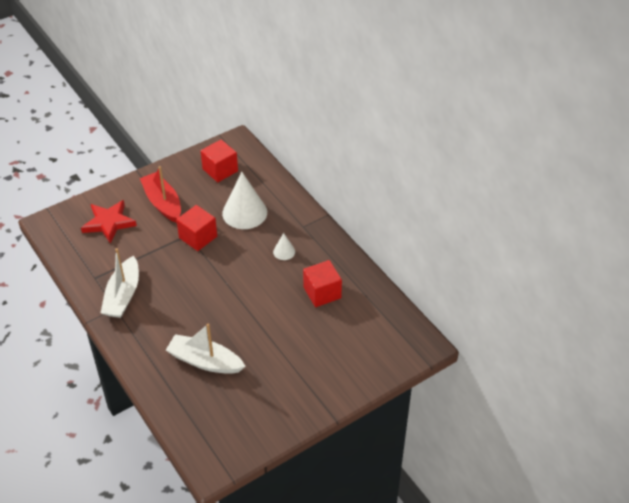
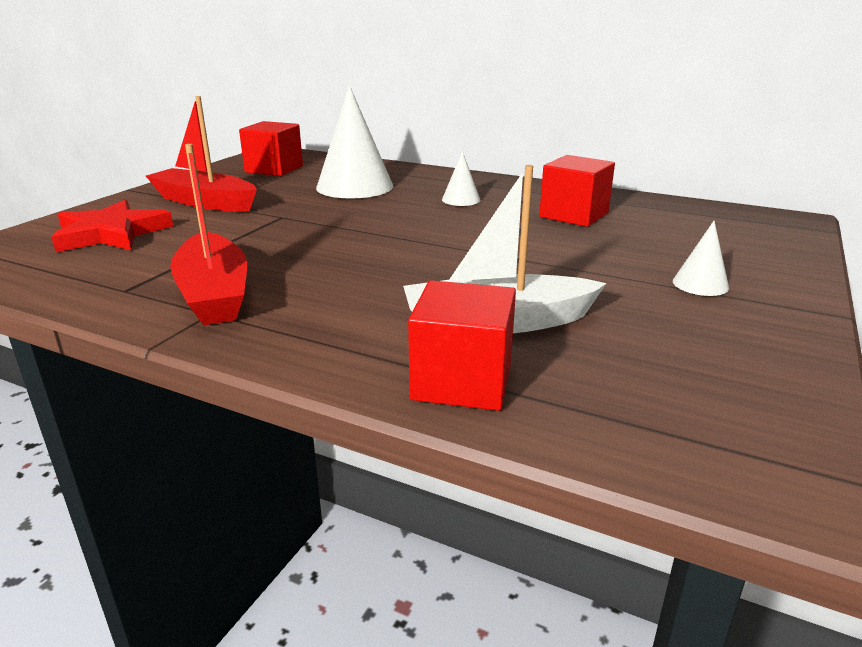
camera: 30 degrees left, 20 degrees down
(123, 295) = (214, 294): white boat -> red boat
(198, 237) = (303, 214): red cube -> red cube (462, 381)
(307, 374) = (700, 284): none -> white cone

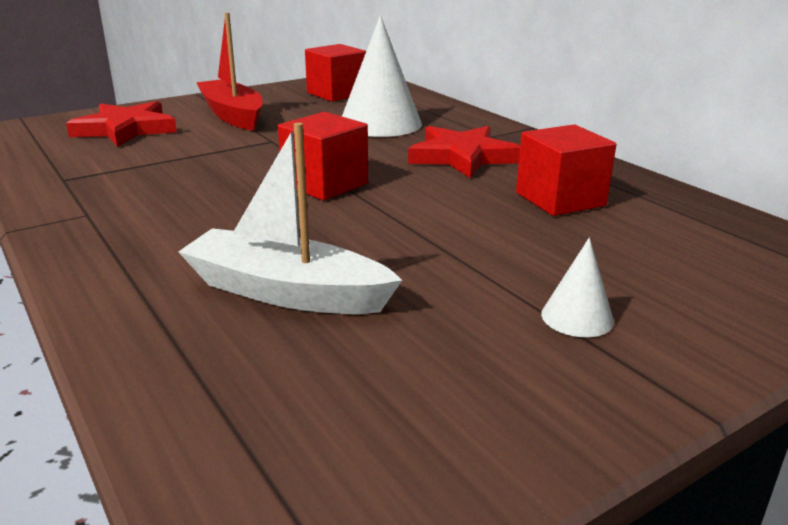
camera: 30 degrees right, 0 degrees up
(214, 294) = (113, 199): red boat -> none
(461, 199) = (462, 157): white cone -> red star
(462, 381) = (164, 337): red cube -> red cube (325, 184)

